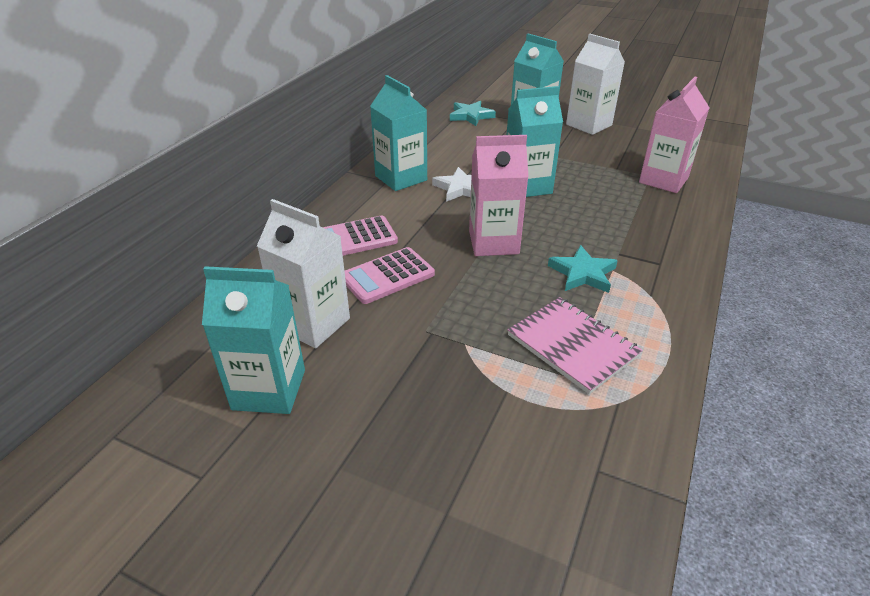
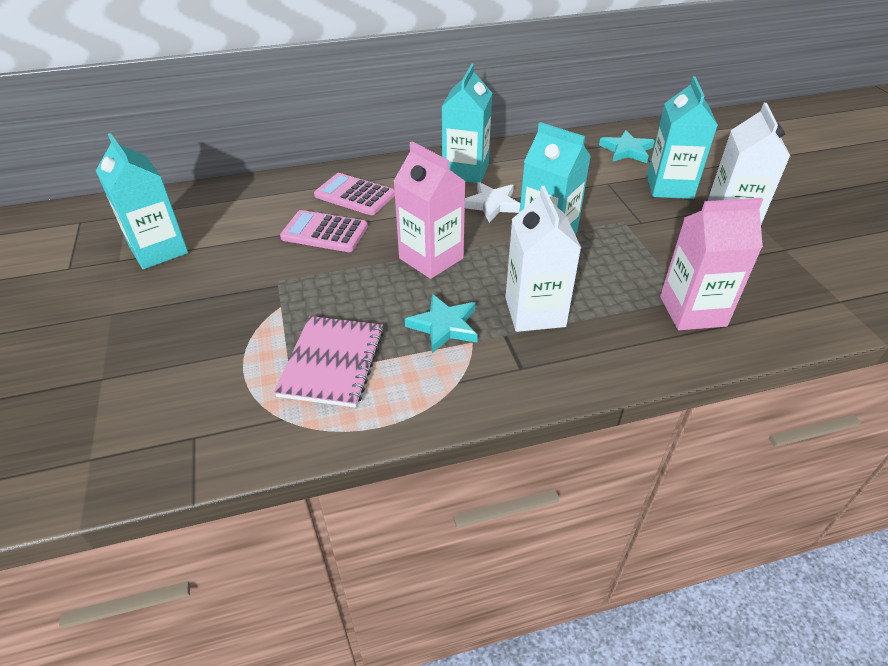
camera: 50 degrees right, 5 degrees up
(313, 323) = (238, 231): white carton -> white carton (535, 312)

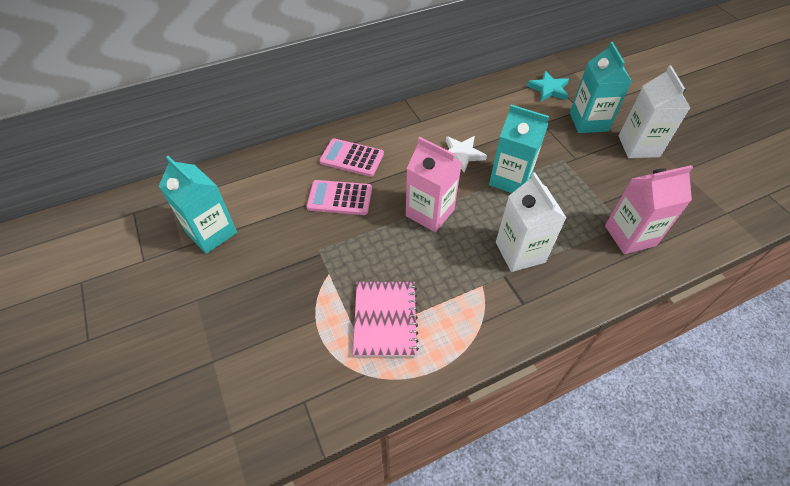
camera: 10 degrees left, 10 degrees up
(444, 326) = (458, 274): turquoise star -> none
(465, 171) = (431, 124): turquoise carton -> none

